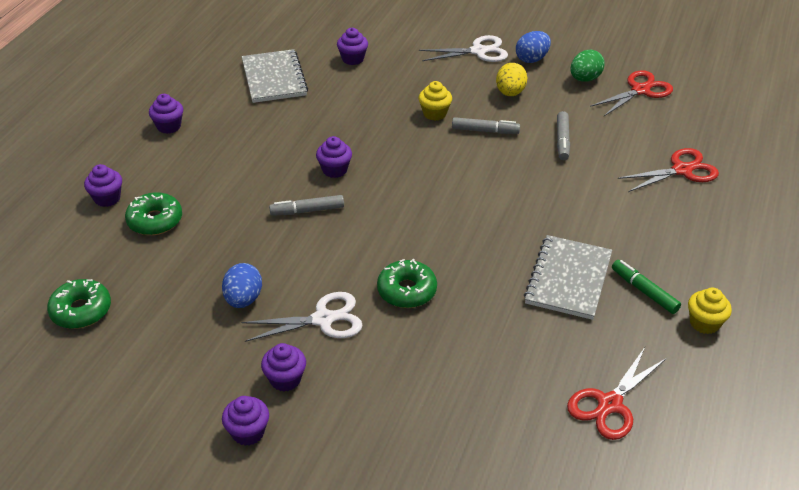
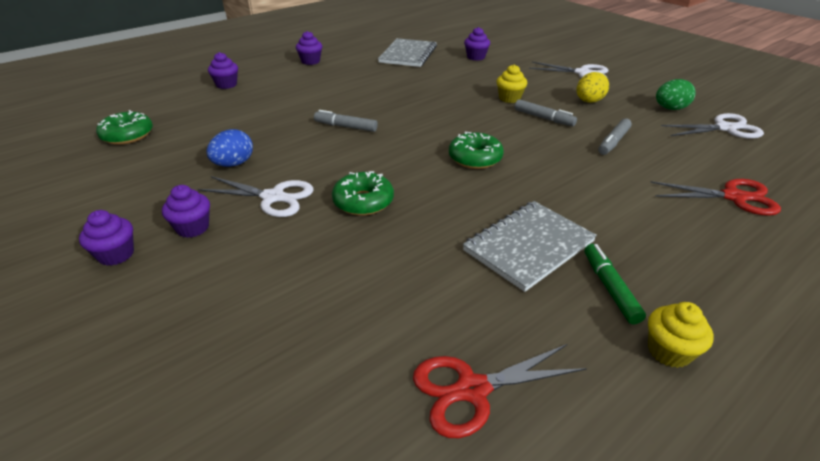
camera: 30 degrees right, 5 degrees down
(155, 221) = (238, 103): green donut -> green donut (475, 158)
(335, 170) = (394, 110): purple cupcake -> none
(532, 59) = (627, 87): blue egg -> none
(640, 90) = (725, 128): red scissors -> white scissors

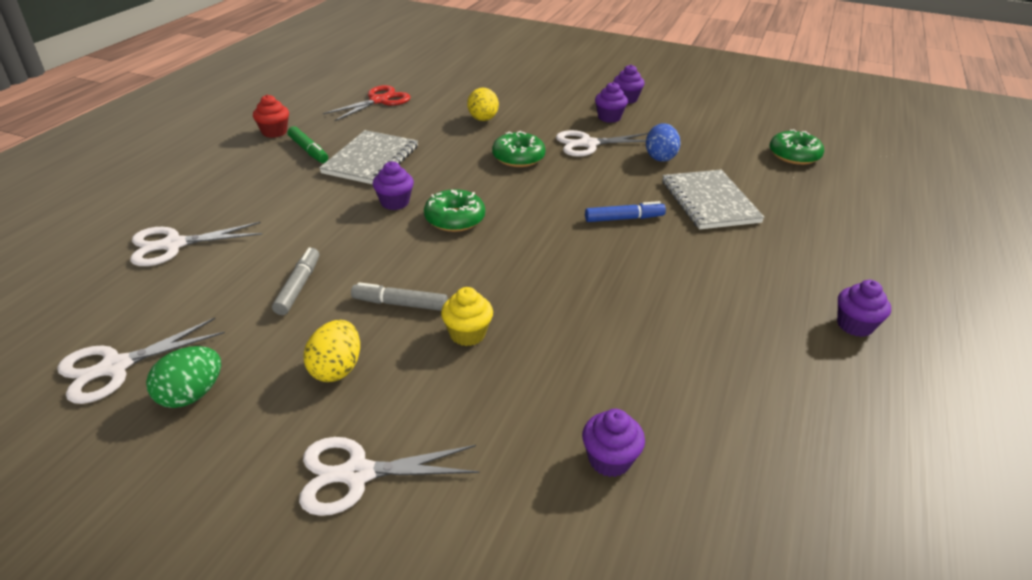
camera: 150 degrees right, 0 degrees up
(226, 85) = (854, 237): purple cupcake -> purple cupcake (395, 202)
(344, 276) = (483, 119): none -> yellow egg
(346, 127) = (624, 219): grey marker -> blue marker
(408, 54) = (742, 414): grey notebook -> grey notebook (709, 201)
(669, 351) = (274, 132): yellow cupcake -> red cupcake
(734, 197) = (173, 245): red scissors -> white scissors

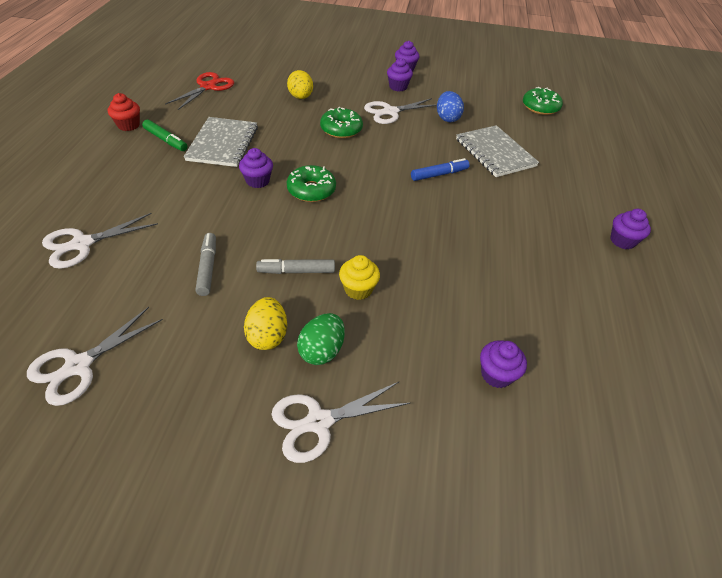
camera: 15 degrees left, 10 degrees up
(191, 395) = (156, 379): green egg -> green egg (322, 351)

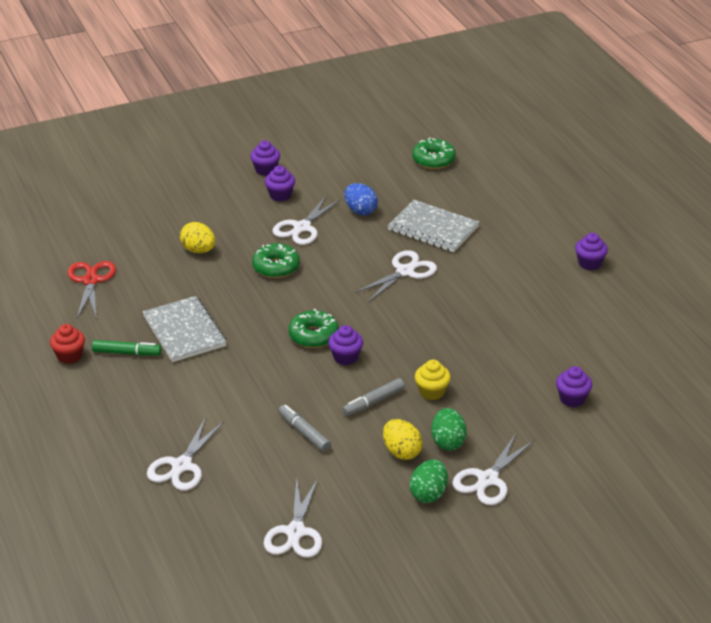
camera: 30 degrees left, 10 degrees down
(242, 401) = (428, 494): none -> green egg
(258, 181) = (259, 349): purple cupcake -> purple cupcake (345, 357)
(439, 174) = (405, 271): blue marker -> white scissors

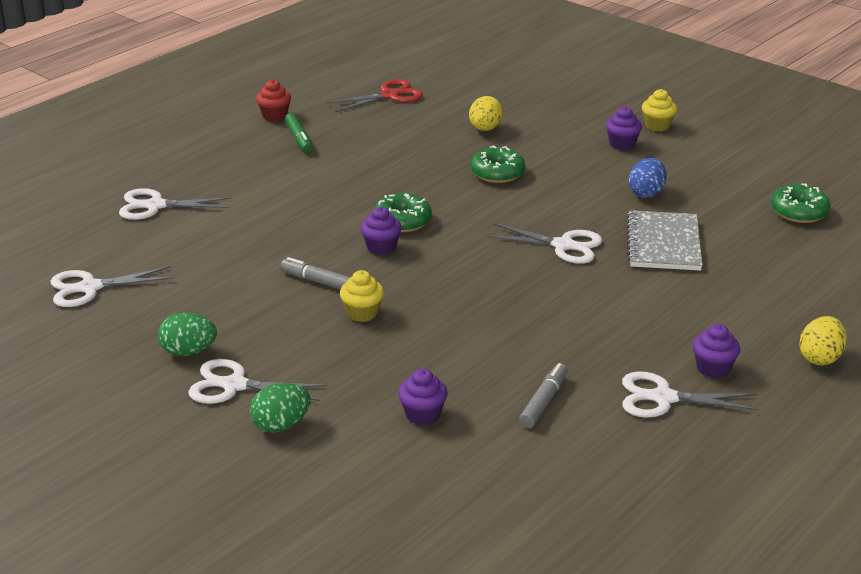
camera: 65 degrees right, 5 degrees down
(184, 331) = (352, 155): grey notebook -> none
(265, 170) = (657, 126): purple cupcake -> yellow cupcake
(302, 228) = (579, 169): white scissors -> white scissors (663, 398)
(304, 432) = (243, 255): grey marker -> grey marker (544, 401)
(401, 452) = (248, 318): yellow egg -> yellow egg (820, 358)
(448, 442) = (283, 344): green egg -> green egg (281, 425)

